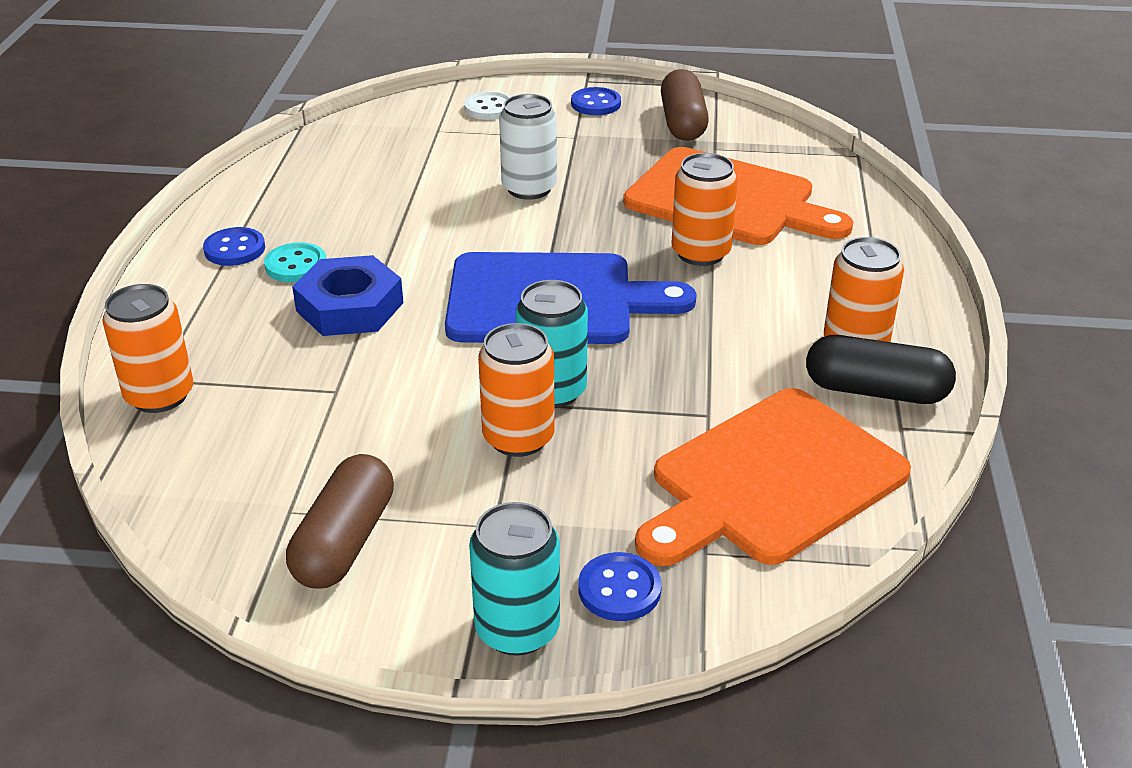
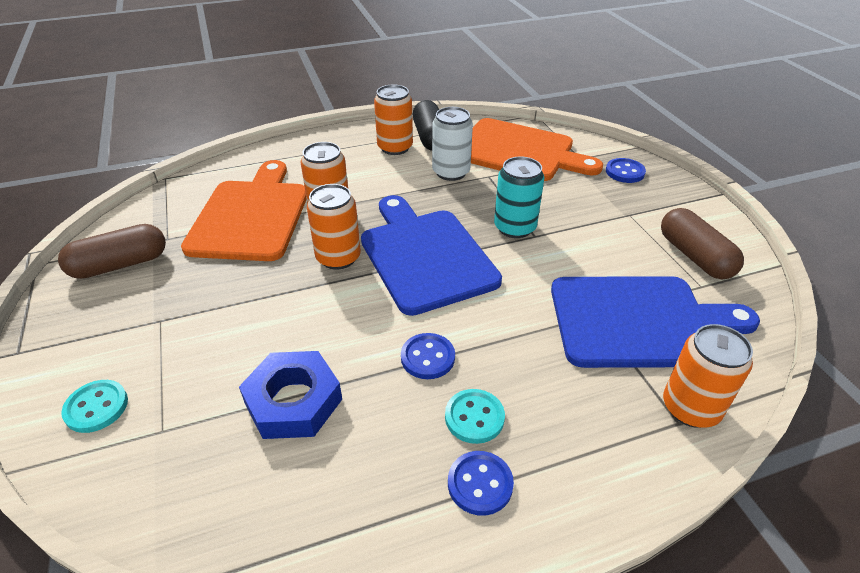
camera: 115 degrees left, 5 degrees up
(292, 419) = (639, 321): none -> blue cutting board
(345, 542) = (695, 256): brown capsule -> brown capsule turned 75 degrees clockwise
(350, 307) = (504, 351): blue nut -> blue nut (293, 401)
(489, 108) = (96, 407): white button -> turquoise button
(517, 629) = (675, 190): turquoise can -> none
(518, 438) = (563, 227): orange can -> orange can (338, 257)
(529, 188) = (270, 317): white can -> white can (451, 172)
(596, 104) = (80, 328): blue button -> blue button (427, 357)

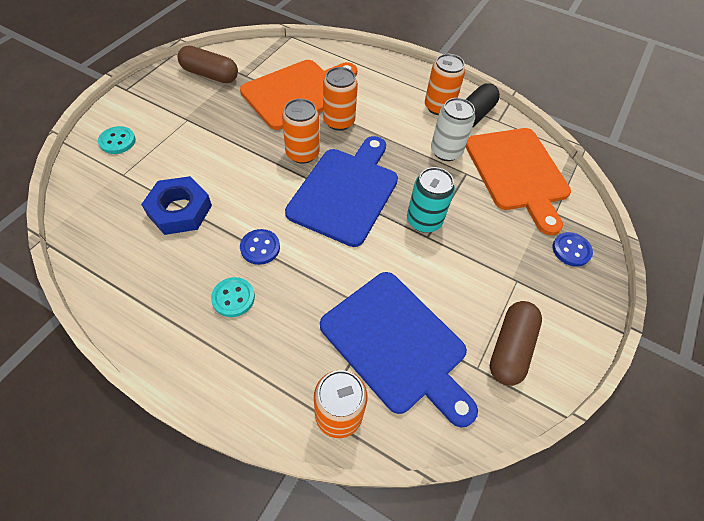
camera: 45 degrees right, 15 degrees up
(480, 484) = (188, 328): blue button -> none

